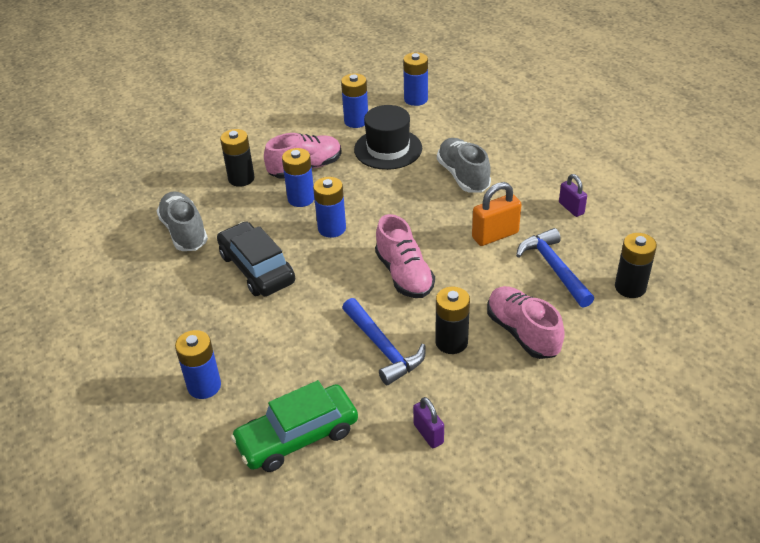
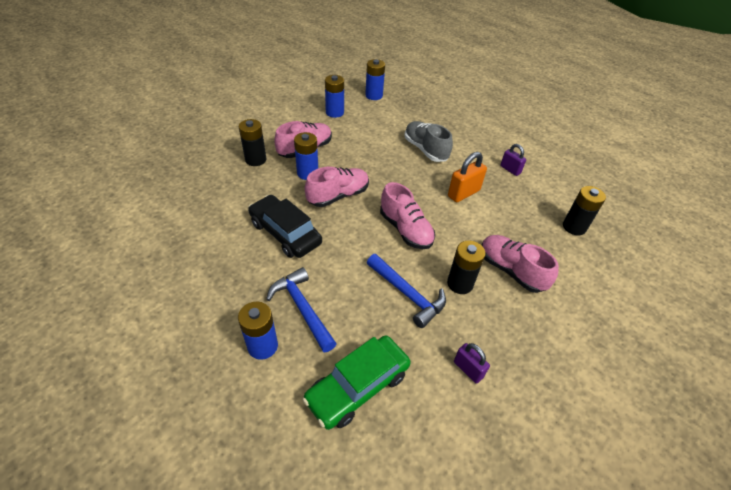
camera: 15 degrees left, 5 degrees up
(184, 232) = (217, 206): grey shoe -> none
(332, 228) = (338, 196): blue battery -> pink shoe
(388, 149) = (364, 132): black hat -> none
(554, 268) = (515, 216): blue hammer -> blue hammer (302, 308)

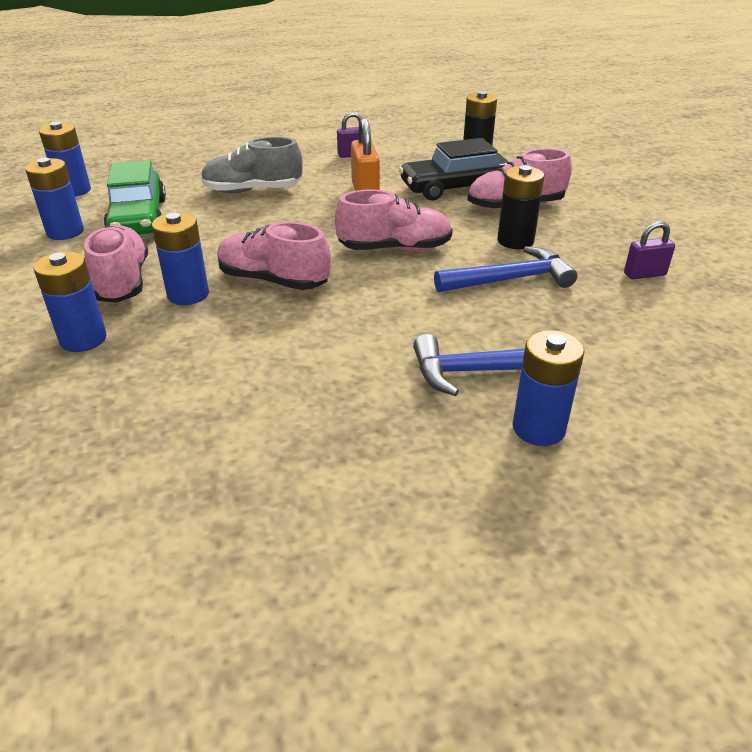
camera: 60 degrees left, 10 degrees down
(255, 160) = (83, 339): black battery -> blue battery
(285, 233) = (311, 350): black car -> black car (455, 187)
(338, 196) = (273, 281): pink shoe -> pink shoe turned 60 degrees counterclockwise
(358, 386) = (644, 358): green car -> green car (138, 218)

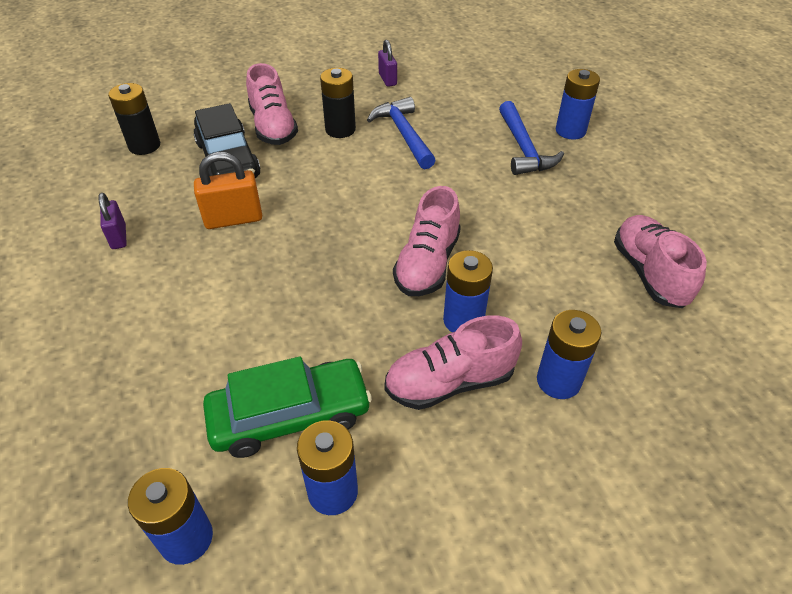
camera: 95 degrees left, 10 degrees up
(252, 191) = (216, 314): grey shoe -> none
(395, 248) = (358, 193): pink shoe -> pink shoe (649, 273)

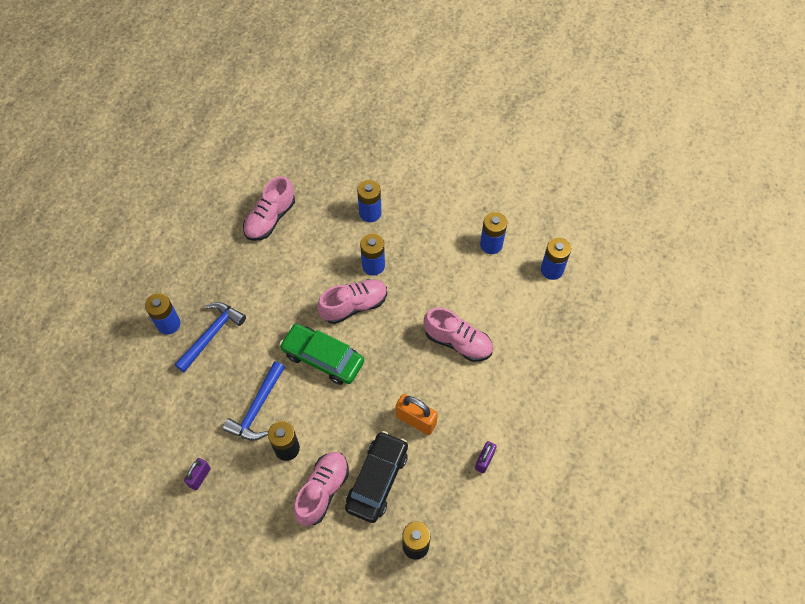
camera: 135 degrees left, 15 degrees up
(290, 416) = (482, 284): green car -> green car (323, 358)
(449, 382) = (409, 246): pink shoe -> pink shoe (458, 342)

